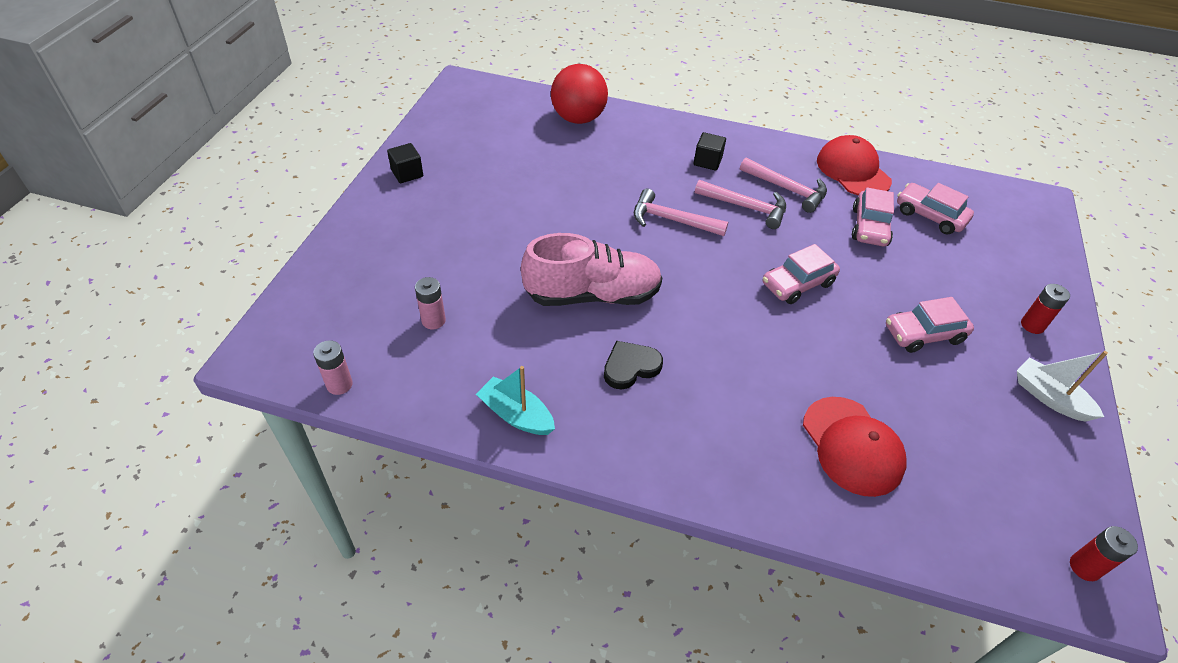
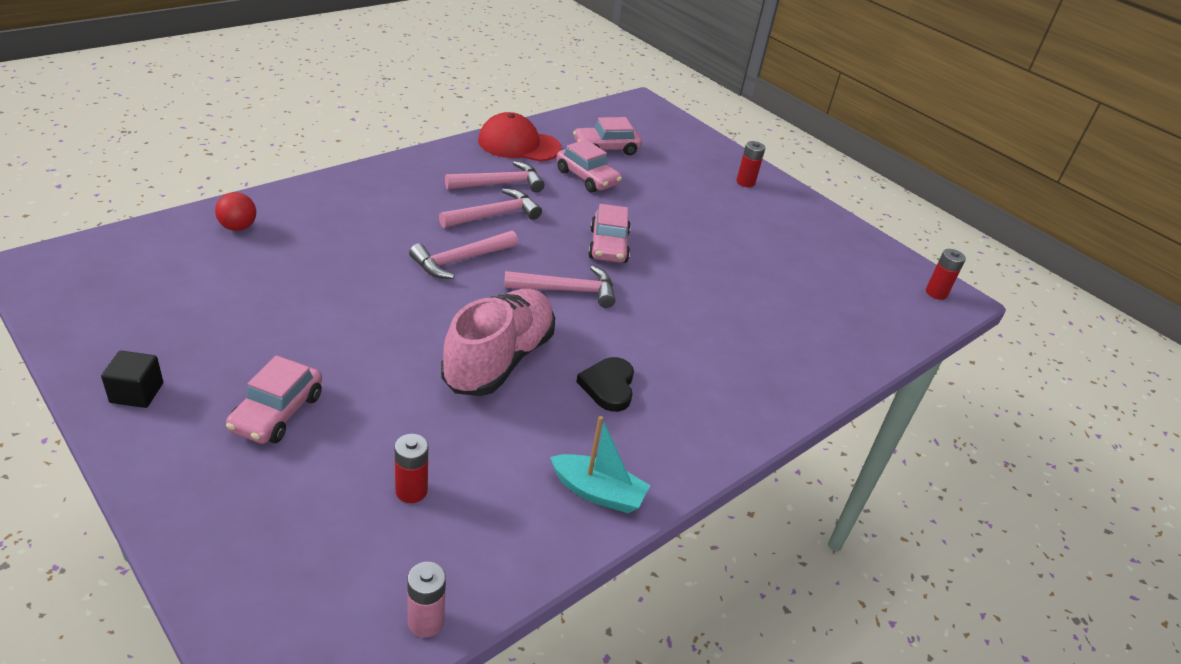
camera: 60 degrees left, 10 degrees down
(433, 320) = (411, 491): pink battery -> red battery
(516, 415) = (598, 492): turquoise boat -> turquoise boat turned 135 degrees counterclockwise
(578, 118) = (238, 227): red ball -> red ball, size x0.52
(707, 161) = (412, 197): black cube -> none
(711, 289) = (567, 290): none -> pink hammer
(852, 446) = (783, 321): red cap -> none
(923, 334) = (713, 226): pink car -> pink car (277, 412)
(1049, 397) = (807, 217): white boat -> none

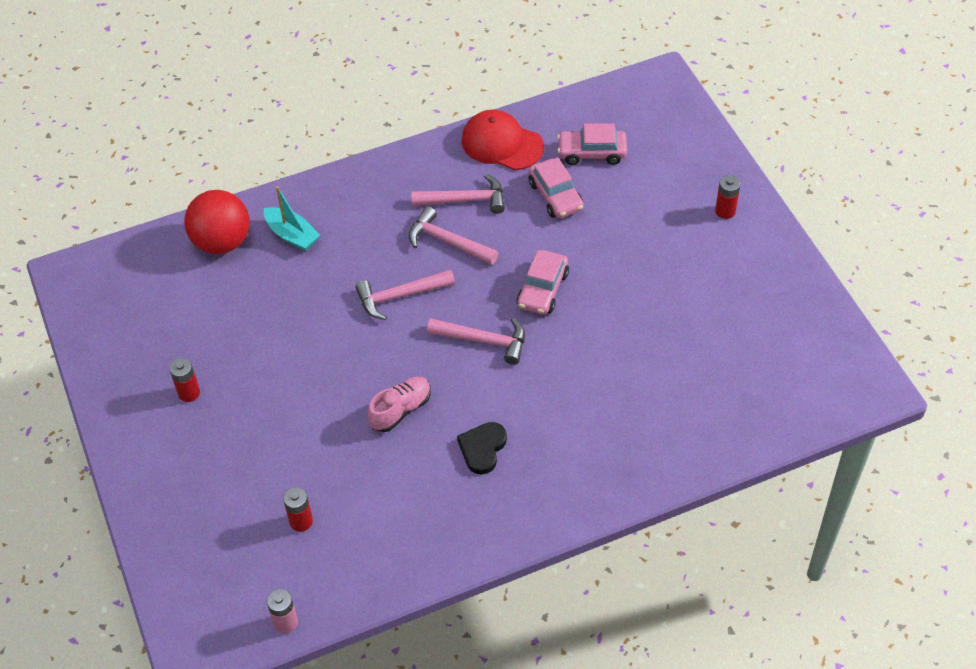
camera: 25 degrees right, 15 degrees up
(137, 393) = (128, 408): black cube -> none
(238, 227) = (222, 242): red ball -> red ball, size x1.93
(277, 412) = (221, 439): pink car -> none
(494, 215) = (447, 241): pink hammer -> pink hammer turned 135 degrees counterclockwise
(499, 360) = (401, 410): pink shoe -> pink shoe, size x0.57
(598, 492) = (437, 545): turquoise boat -> turquoise boat (292, 235)
(936, 293) = (857, 380): red battery -> red battery (189, 393)

